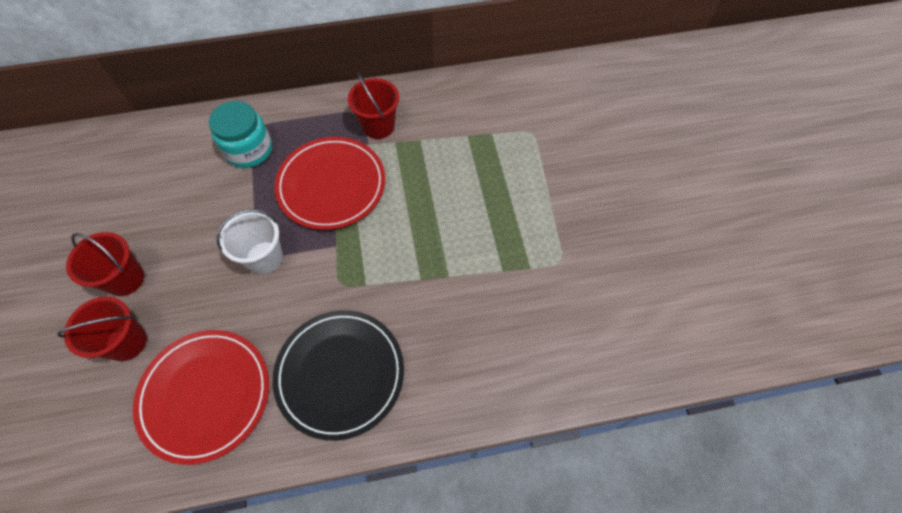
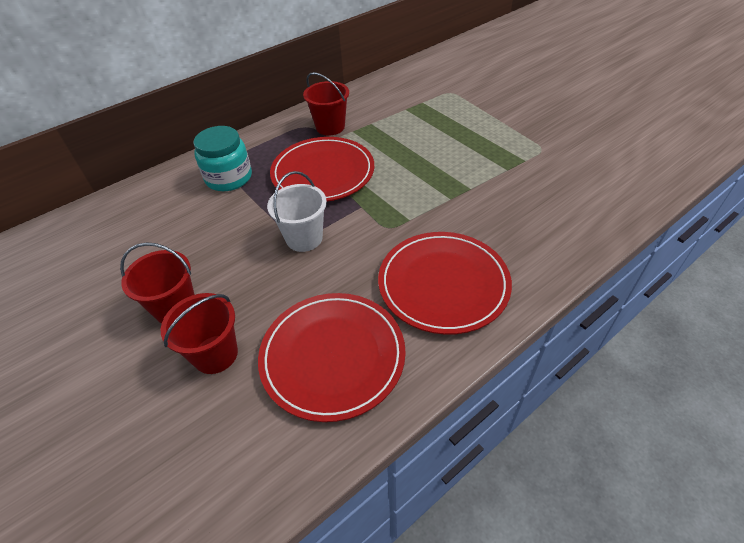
camera: 25 degrees left, 15 degrees down
(340, 374) = (443, 284): black plate -> red plate

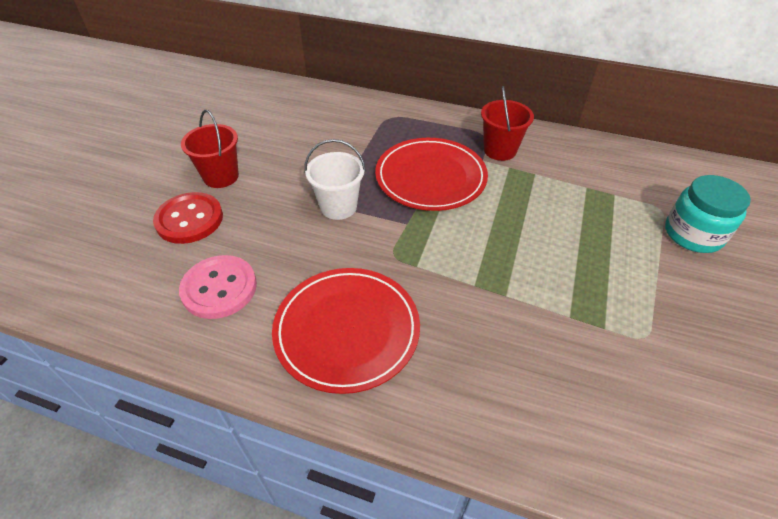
camera: 55 degrees right, 0 degrees up
(215, 354) = (189, 219): red bucket -> red button
(229, 178) = (375, 128): turquoise jar -> turquoise jar (693, 234)
(332, 356) = (219, 288): red plate -> pink button

